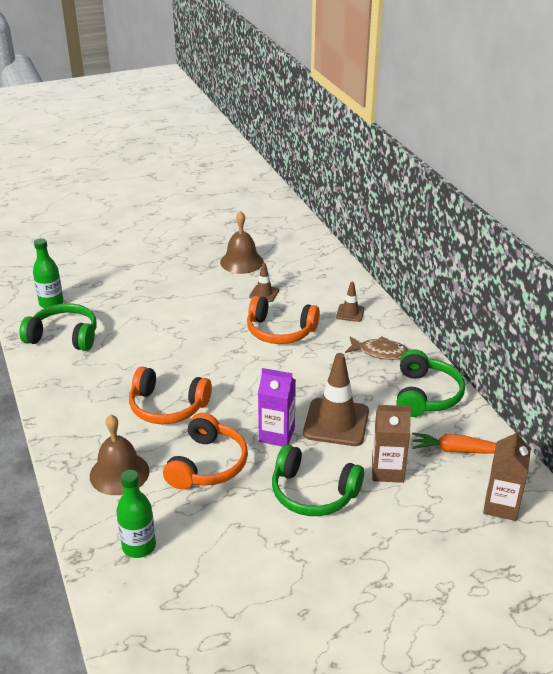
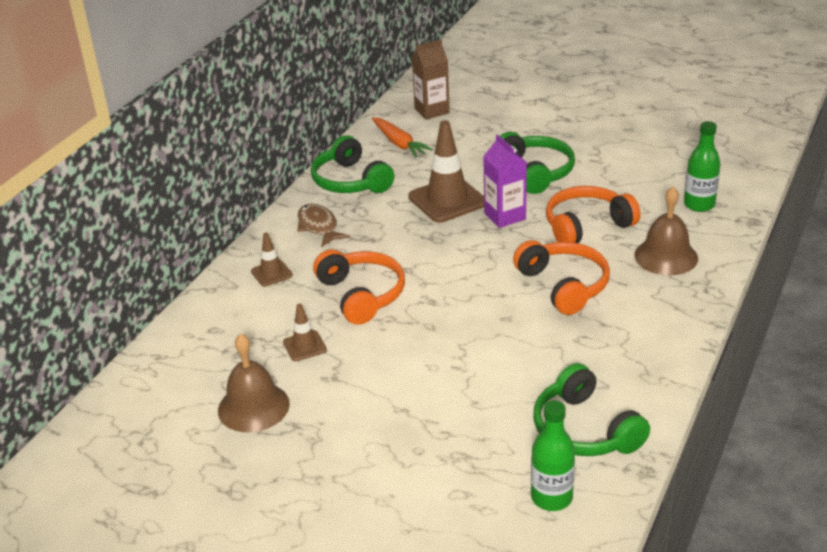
camera: 130 degrees left, 0 degrees up
(387, 471) = (465, 157): brown carton -> none
(425, 395) = (350, 181): green headphones -> green headphones turned 90 degrees counterclockwise

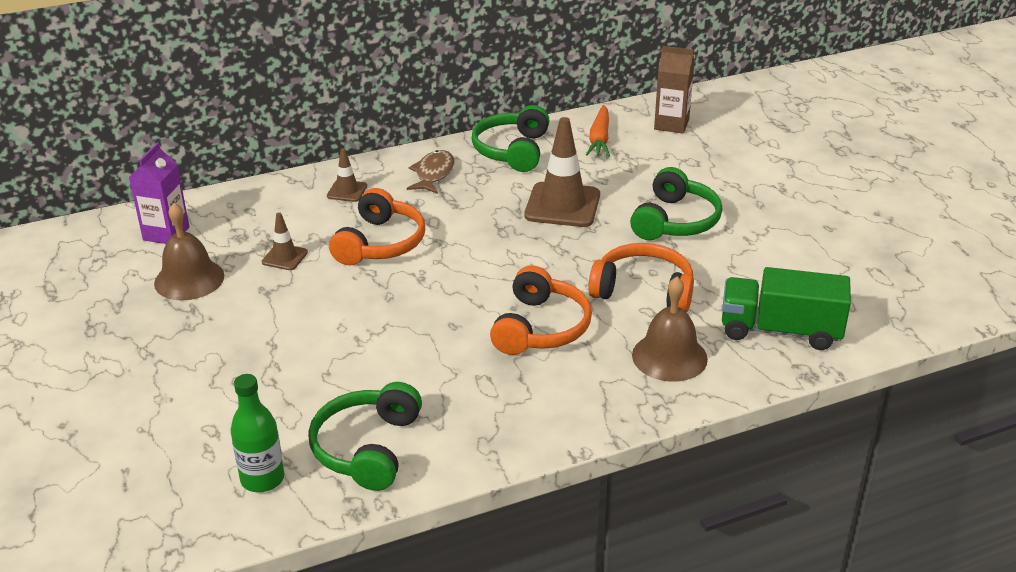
camera: 40 degrees right, 0 degrees up
(505, 216) = (587, 244): purple carton -> purple carton (166, 233)
(699, 205) = (780, 330): green bottle -> green truck

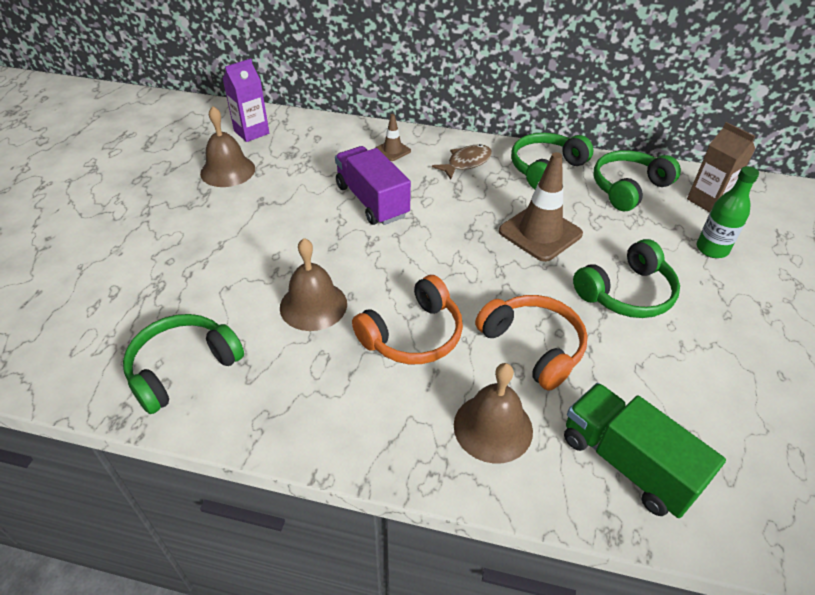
camera: 35 degrees right, 10 degrees up
(262, 479) = (96, 350): green bottle -> green bottle (712, 249)
(284, 257) = (300, 182): brown traffic cone -> none
(380, 243) = (372, 201): orange headphones -> purple truck
(428, 347) = (313, 305): none -> brown bell
(599, 139) = (628, 188): orange carrot -> green headphones

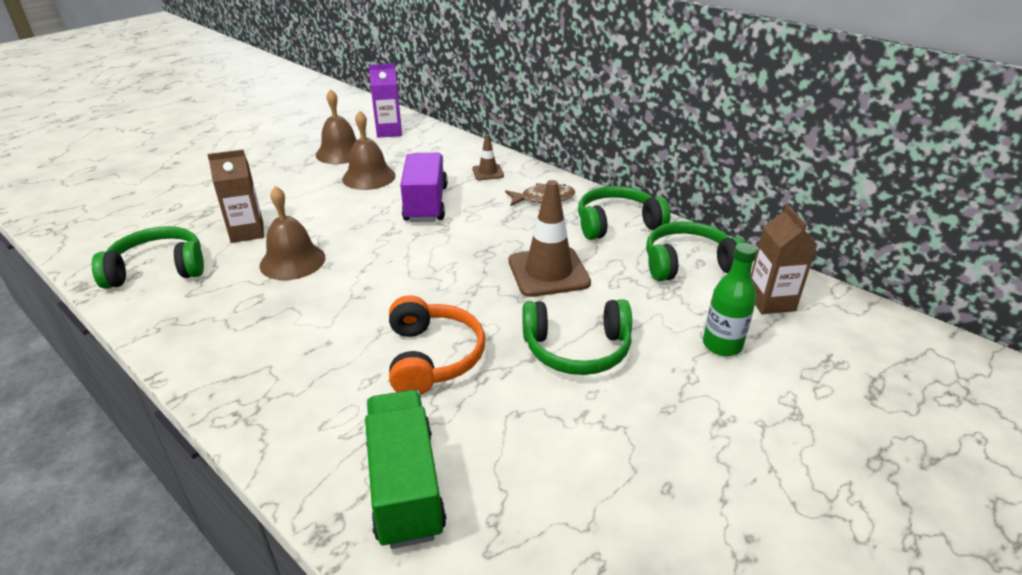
camera: 30 degrees right, 10 degrees down
(231, 292) = (247, 232): none -> brown carton
(413, 335) = (342, 309): orange headphones -> none
(493, 427) = (323, 403): brown bell -> brown bell (369, 177)

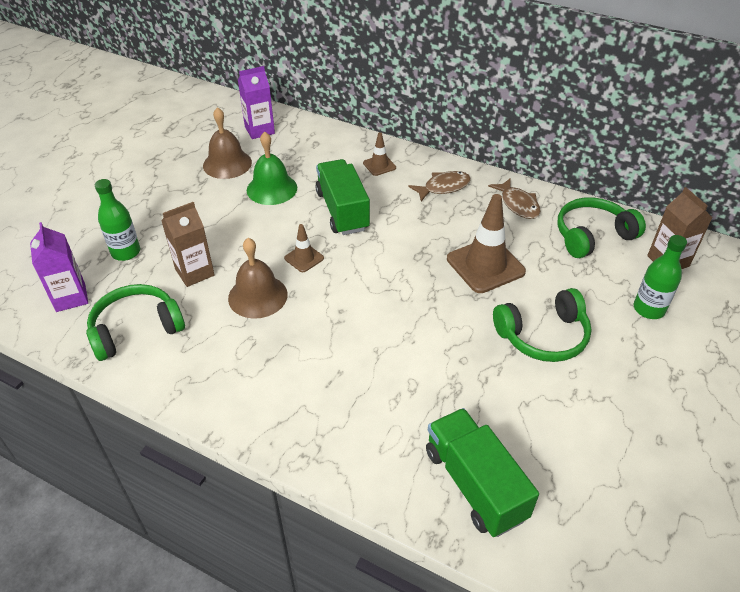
camera: 15 degrees left, 10 degrees up
(121, 234) = (70, 297): none -> purple carton
(197, 207) = (126, 252): none -> green bottle
(360, 237) = (304, 258): none -> brown traffic cone
(369, 177) = (272, 189): brown bell -> green bell
(426, 204) = (342, 211): purple truck -> green truck
(432, 357) = (434, 367): orange headphones -> none
(617, 224) = (518, 204): green headphones -> brown fish

